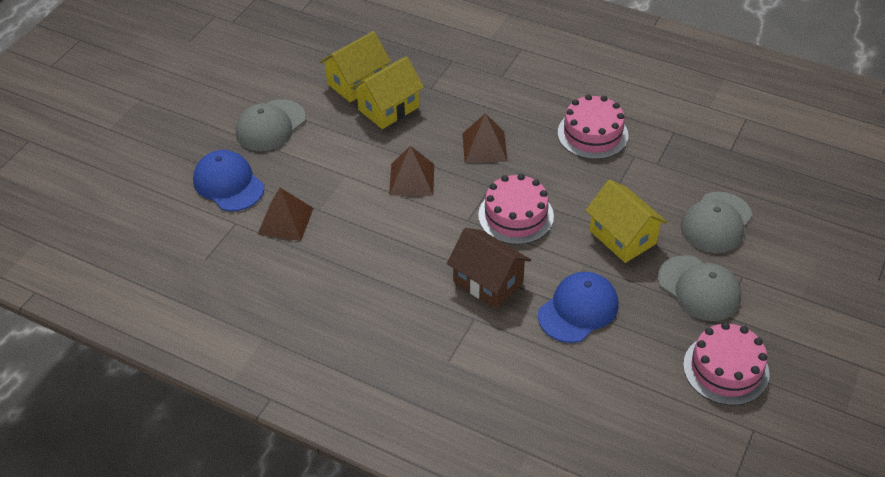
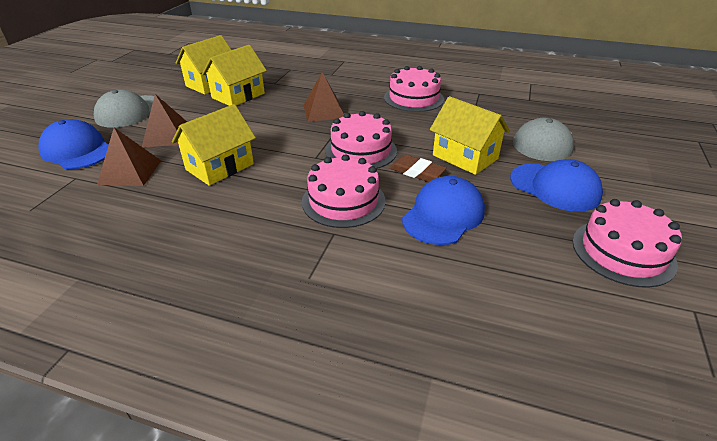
camera: 10 degrees left, 10 degrees down
(371, 223) = (220, 167): none -> yellow house
(412, 179) = (259, 134): brown pyramid -> brown pyramid (167, 135)
(488, 282) = (343, 201): brown house -> pink cake
(567, 252) = (417, 172): none -> brown eraser
(699, 288) = (555, 187): grey cap -> blue cap

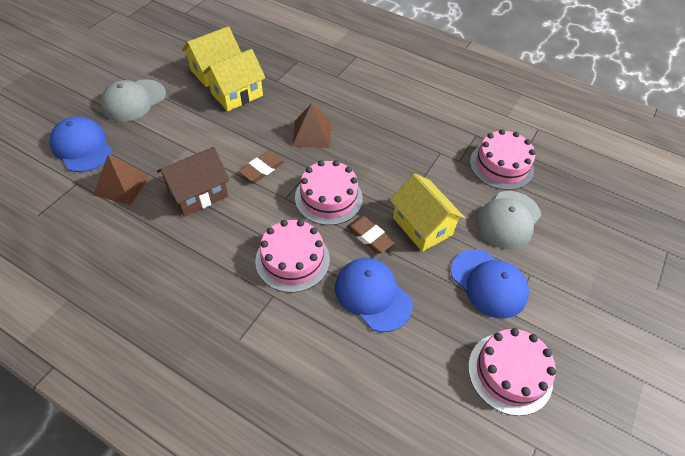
camera: 10 degrees right, 15 degrees up
(167, 135) = (161, 141): brown pyramid -> none
(220, 167) = (198, 194): yellow house -> brown house
(283, 140) = (262, 169): none -> brown eraser
(413, 98) = (406, 130): pink cake -> pink cake (501, 165)
(443, 215) = (372, 295): blue cap -> blue cap turned 90 degrees counterclockwise

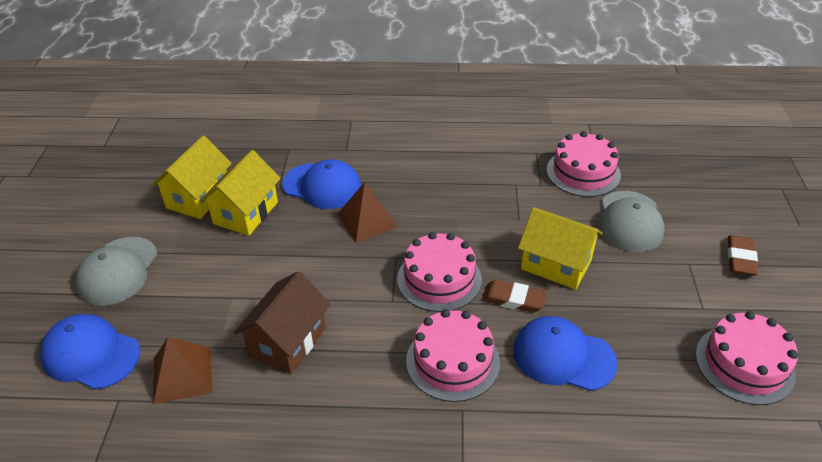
camera: 25 degrees left, 10 degrees down
(262, 169) = (341, 281): brown eraser -> brown eraser (740, 258)
(488, 283) = (660, 290): blue cap -> blue cap (322, 186)

